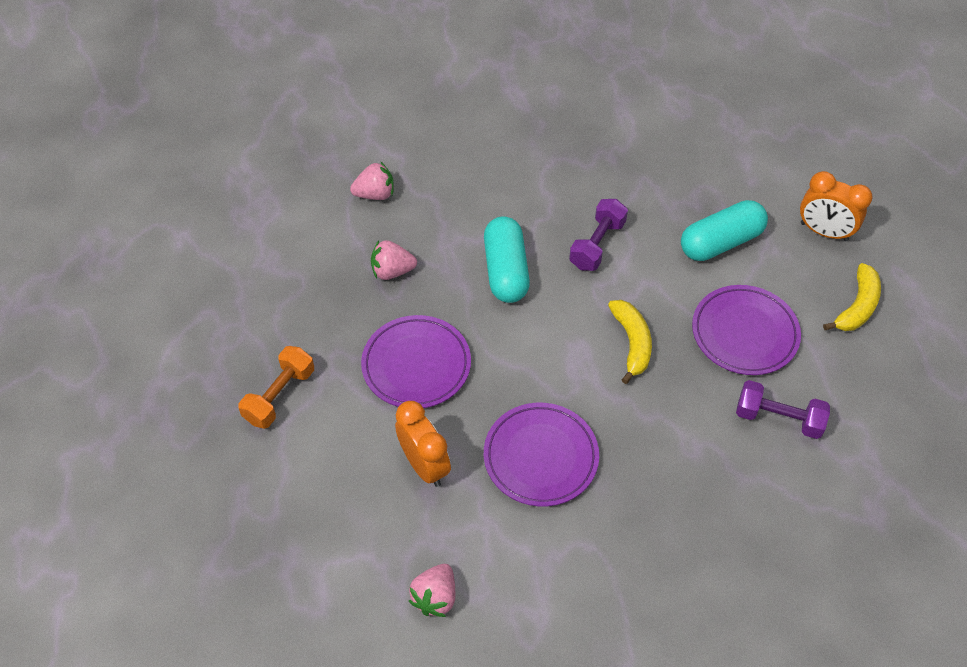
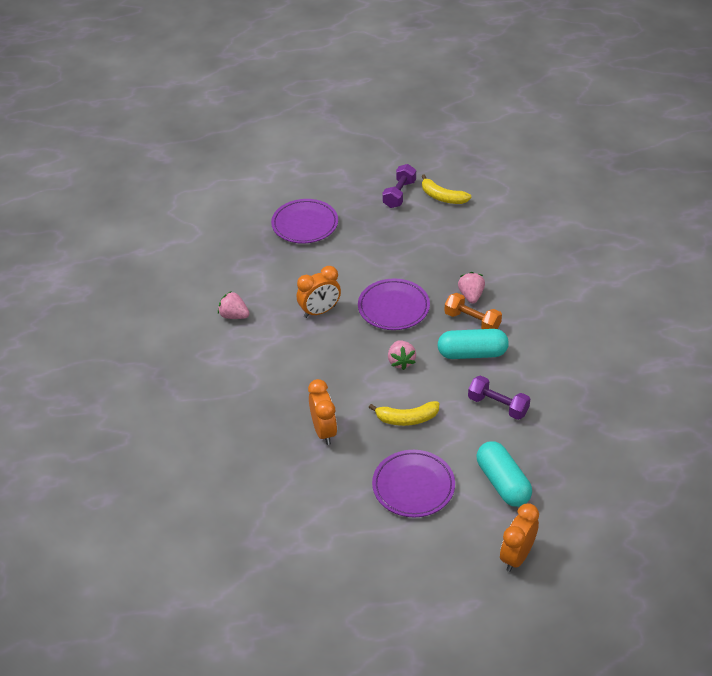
camera: 95 degrees right, 10 degrees down
(279, 396) = (374, 248): orange dumbbell -> orange dumbbell (472, 321)
(375, 194) = (540, 286): pink strawberry -> pink strawberry (401, 361)
(540, 457) = (319, 365): purple plate -> purple plate (305, 224)
(668, 442) = (324, 431): none -> orange clock
(778, 418) = (337, 496): purple dumbbell -> purple dumbbell (399, 194)
(857, 306) = (437, 565): yellow banana -> yellow banana (442, 197)

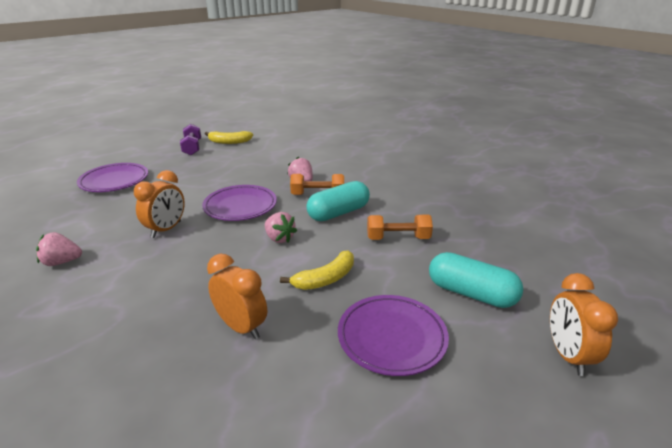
camera: 35 degrees left, 15 degrees down
(498, 405) = (398, 238): purple dumbbell -> orange dumbbell

